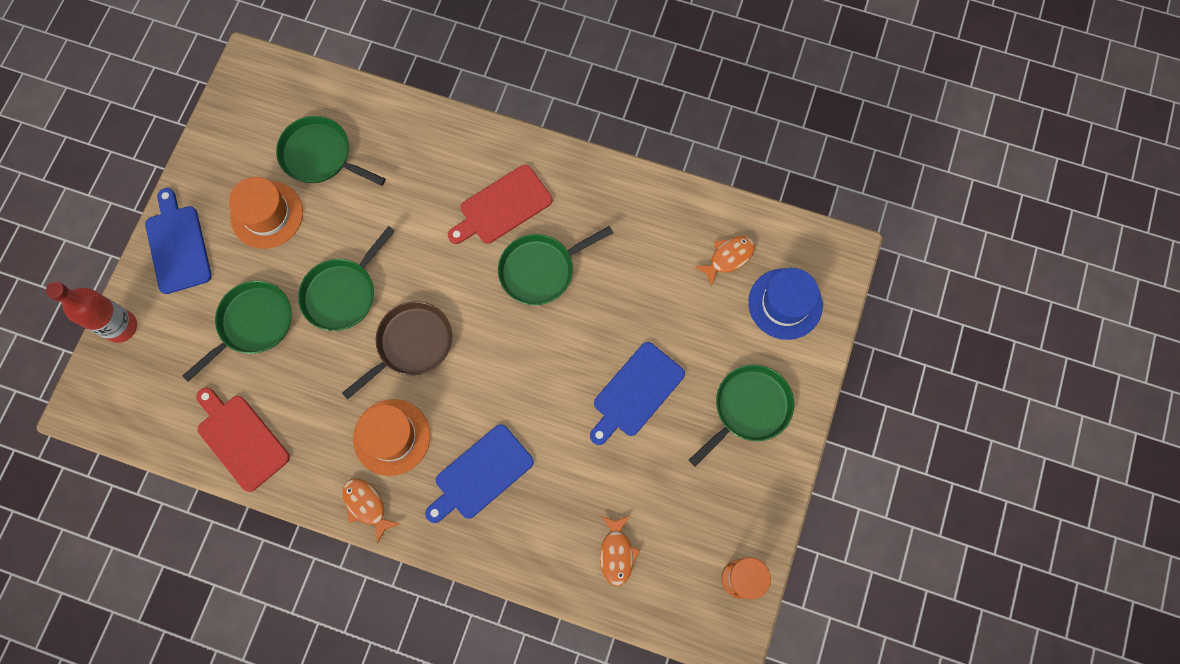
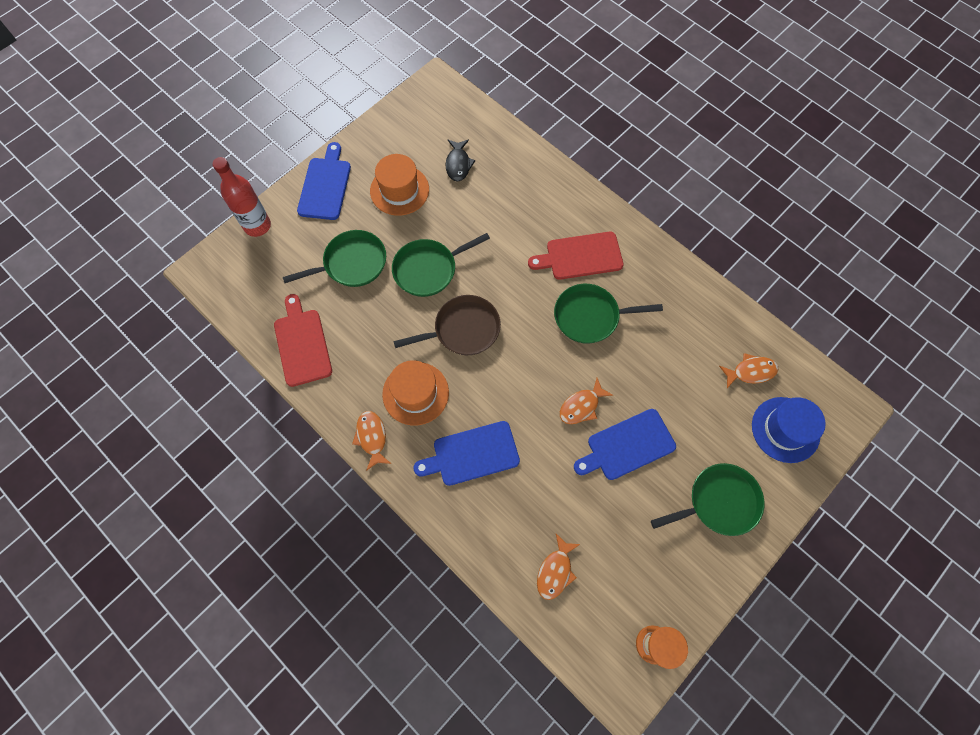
camera: 25 degrees right, 5 degrees down
(320, 155) = (458, 164): green pan -> black fish
(572, 372) = (581, 406): none -> orange fish

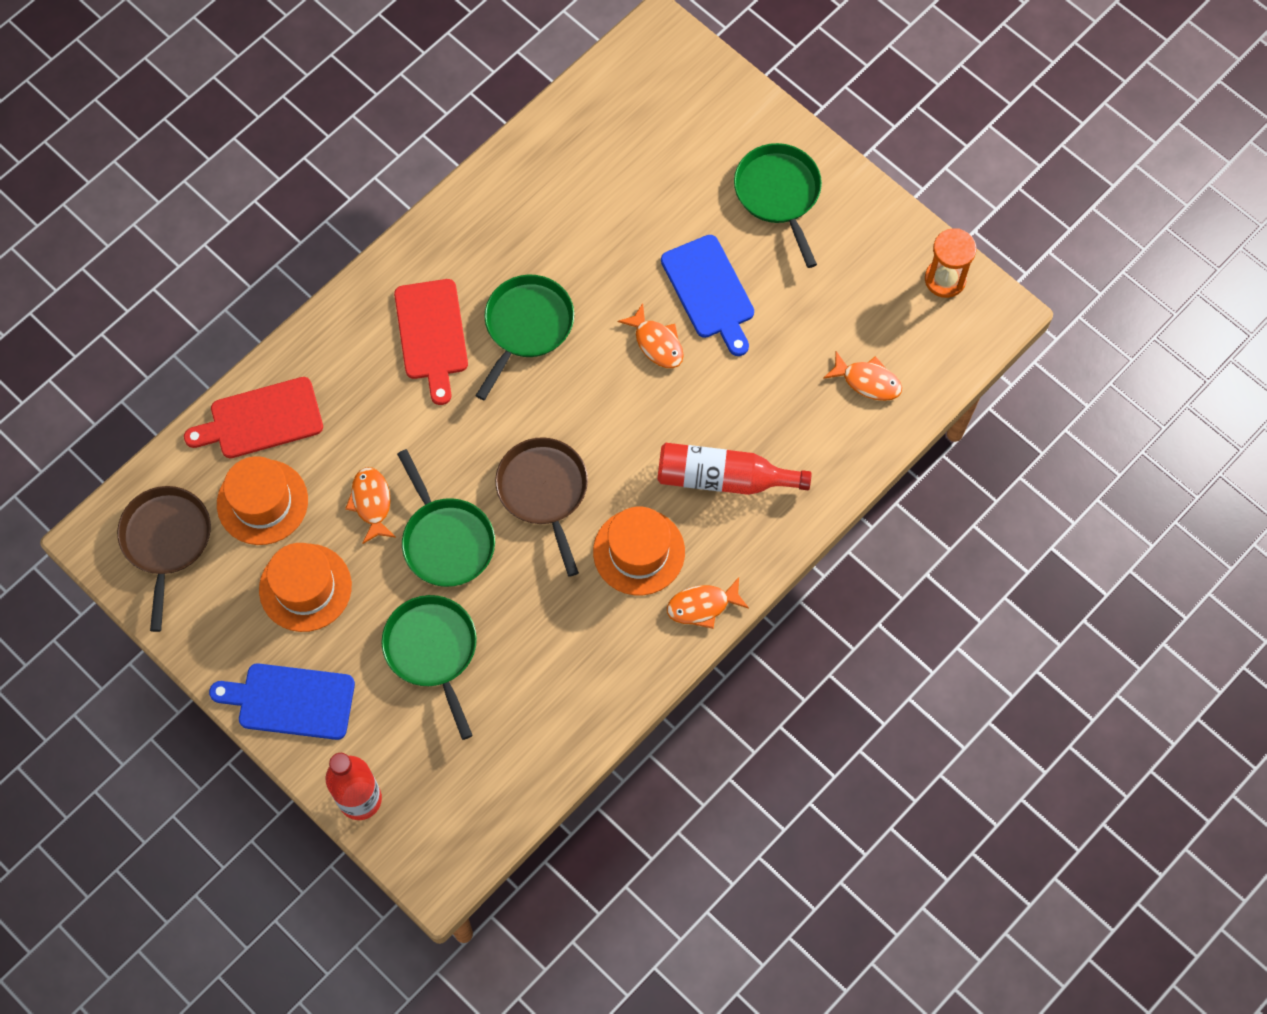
camera: 90 degrees left, 0 degrees up
(302, 344) = (563, 711): red cutting board -> red cutting board (261, 419)
(434, 116) = (166, 541): none -> brown pan
(458, 164) = (262, 502): black fish -> orange hat
(472, 454) = (723, 478): blue cutting board -> red bottle
(590, 316) = (526, 326): green pan -> green pan turned 150 degrees counterclockwise
(750, 372) = (609, 140): orange fish -> orange fish (371, 503)
(785, 429) = (686, 110): blue hat -> none

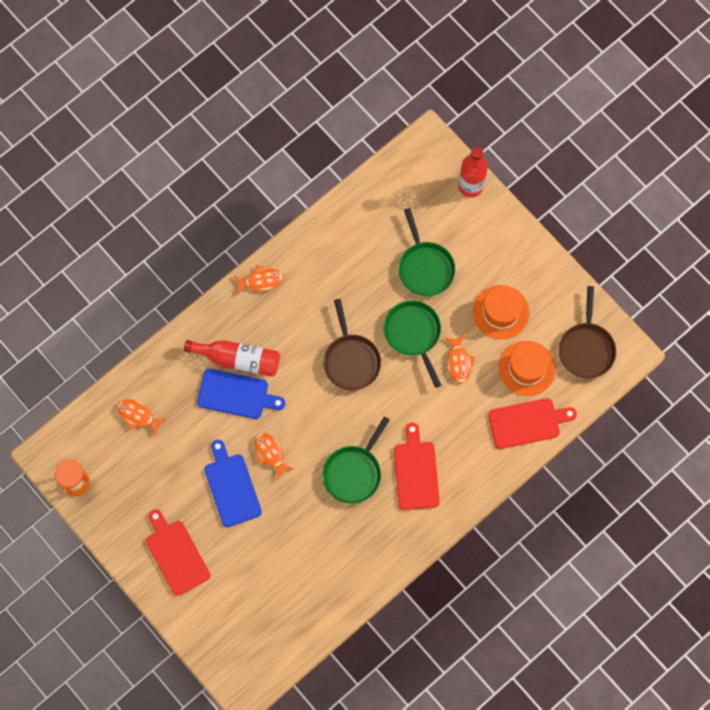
camera: 175 degrees left, 5 degrees up
(291, 701) = (510, 245): blue cutting board -> blue cutting board (236, 394)
(639, 552) = (296, 317): orange hat -> none
(779, 194) = (176, 554): green pan -> red cutting board

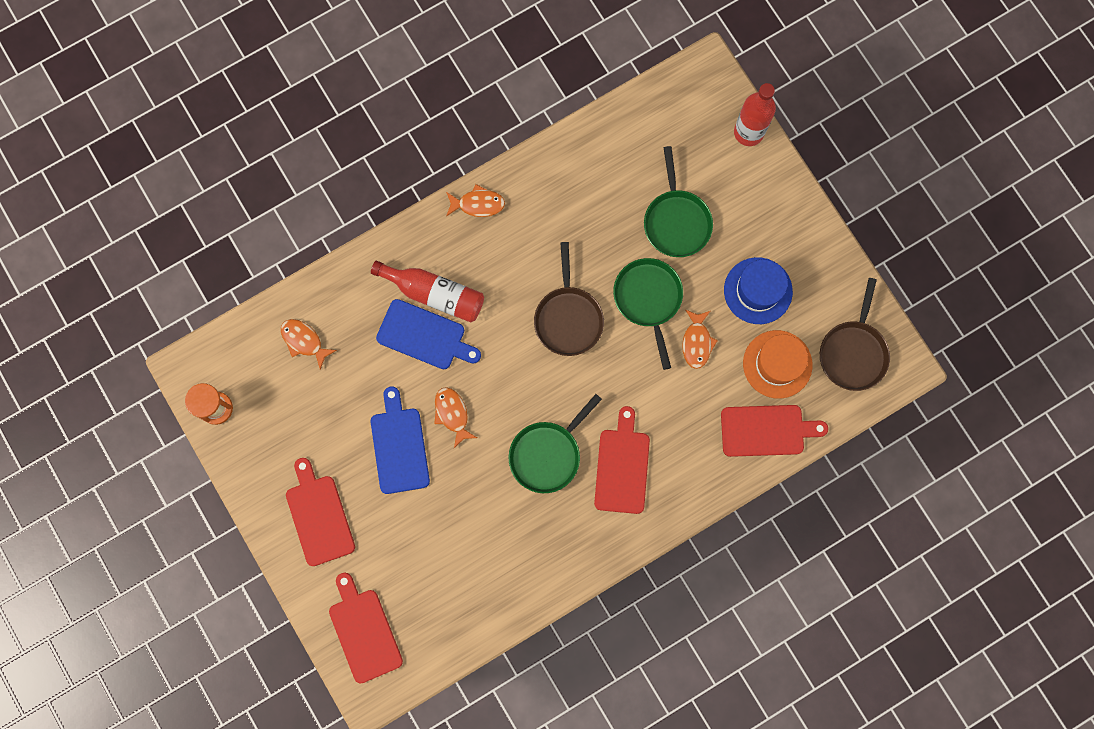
camera: 10 degrees right, 5 degrees up
(230, 640) = (364, 631): none -> red cutting board
(501, 312) = (758, 290): orange hat -> blue hat

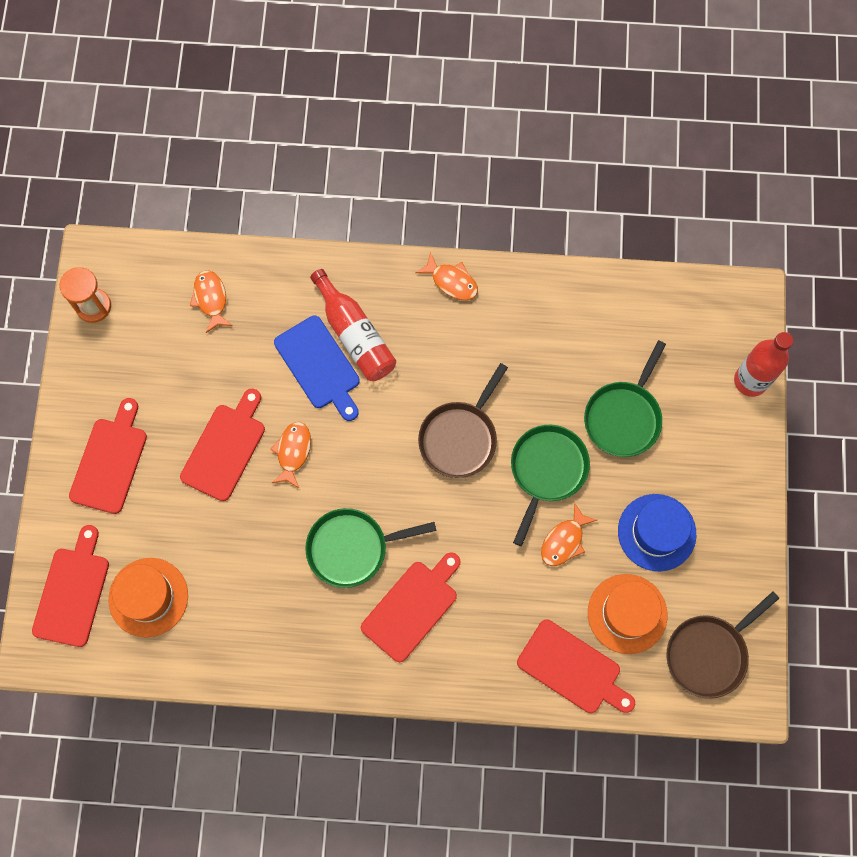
camera: 35 degrees right, 5 degrees down
(399, 446) = (225, 448): blue cutting board -> red cutting board
(423, 595) = (148, 597): none -> orange hat

